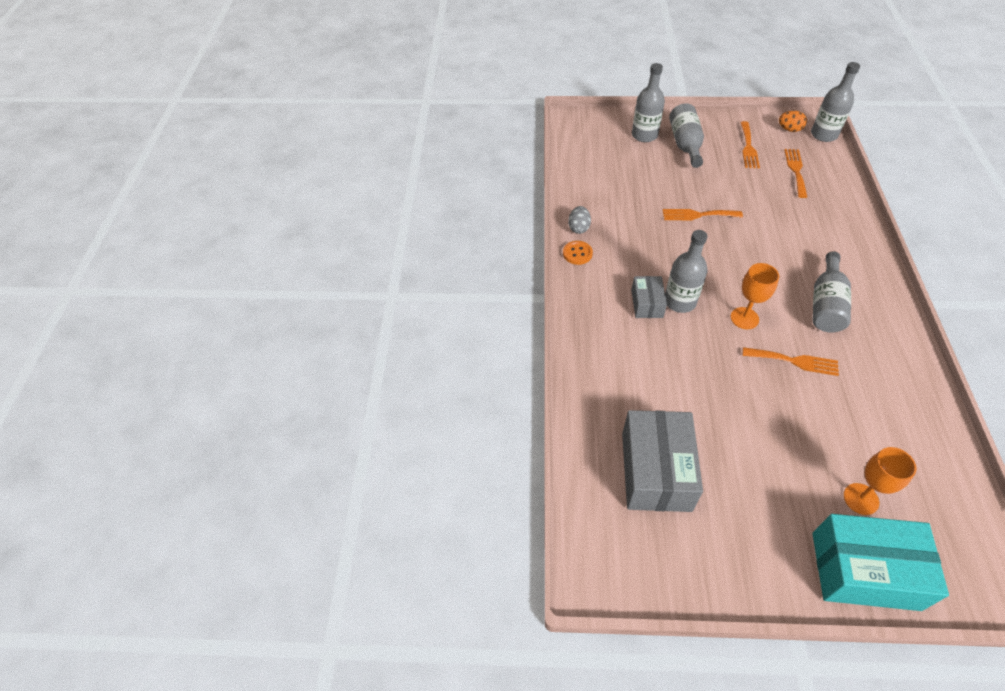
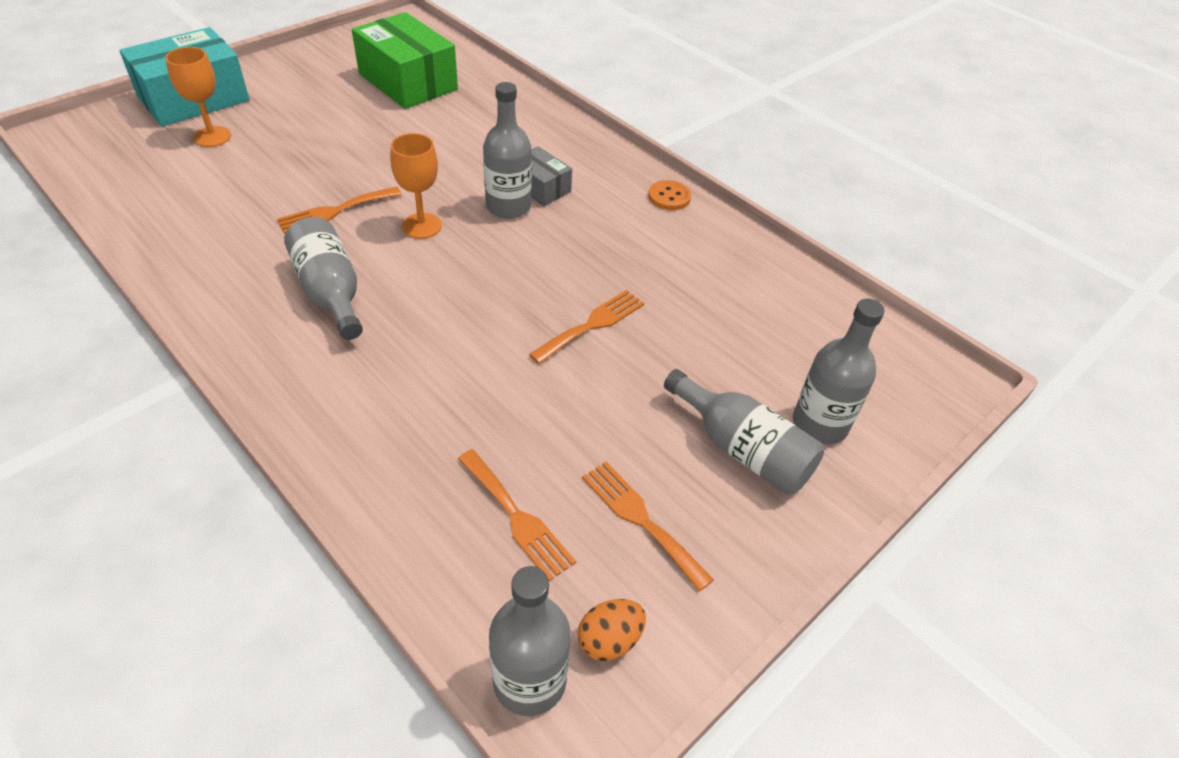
camera: 130 degrees right, 5 degrees down
(578, 228) = (706, 224): grey egg -> none
(655, 471) = (408, 81): grey box -> green box

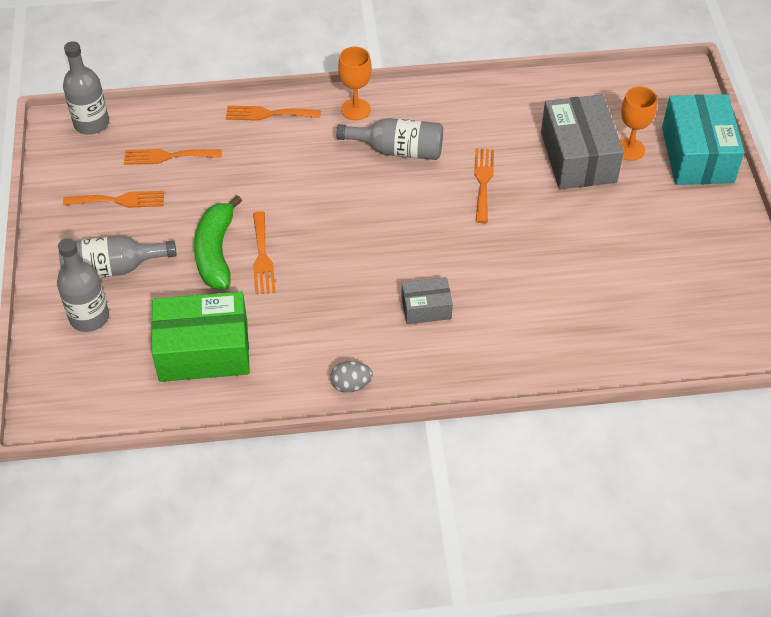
camera: 130 degrees right, 5 degrees up
(247, 163) = (578, 157): none -> grey box
(345, 450) = (268, 114): none -> orange fork
(408, 81) = (650, 297): green box -> green box (203, 351)
(422, 226) = (431, 219): orange goblet -> orange goblet (356, 109)
(508, 206) = (417, 276): grey bottle -> none
(609, 640) = (79, 156): orange egg -> none
(624, 367) = (216, 252): none -> green banana
(669, 197) = (351, 385): orange button -> grey egg

